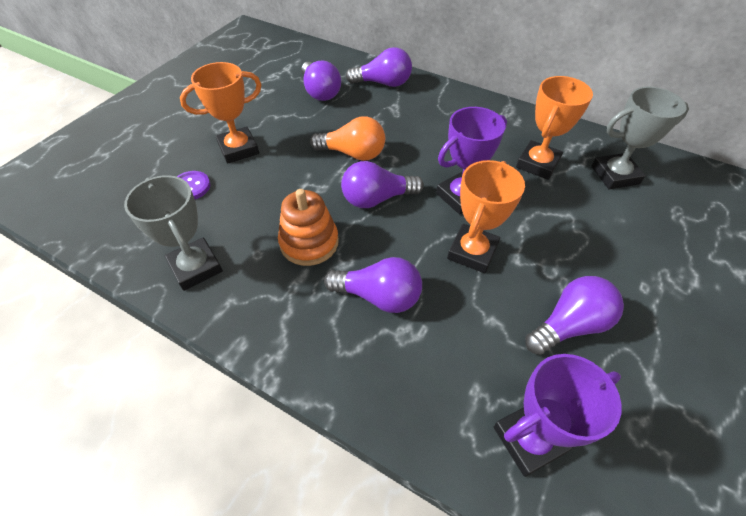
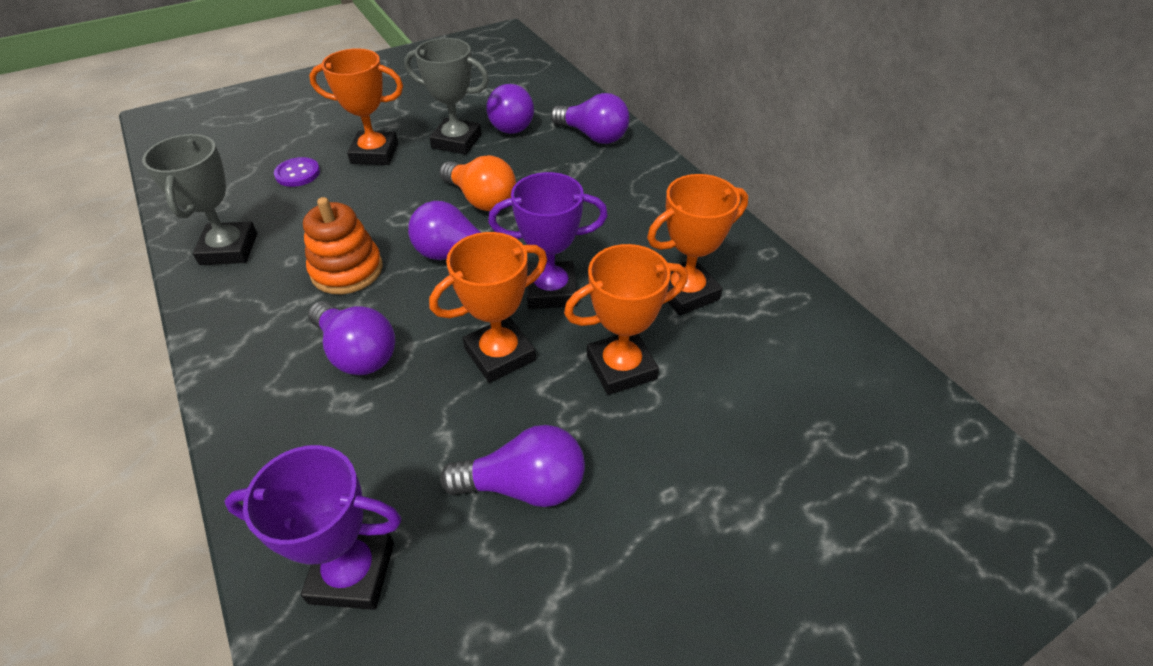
camera: 30 degrees right, 5 degrees down
(548, 226) = (621, 367): none -> orange trophy
(615, 175) = (778, 347): grey trophy -> grey trophy (456, 141)

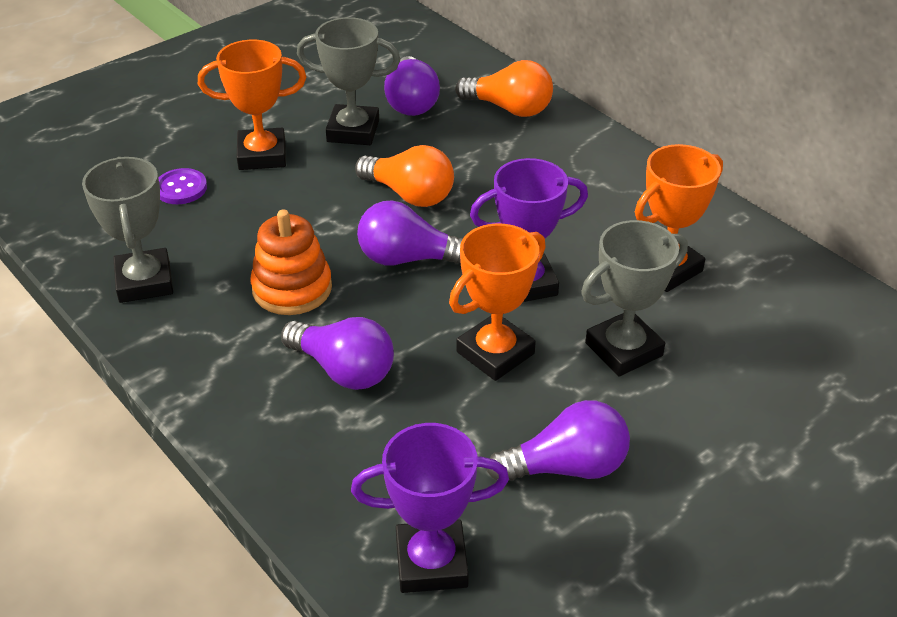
camera: 10 degrees left, 5 degrees down
(593, 136) = (509, 108): purple light bulb -> orange light bulb
(621, 367) = (623, 349): orange trophy -> grey trophy

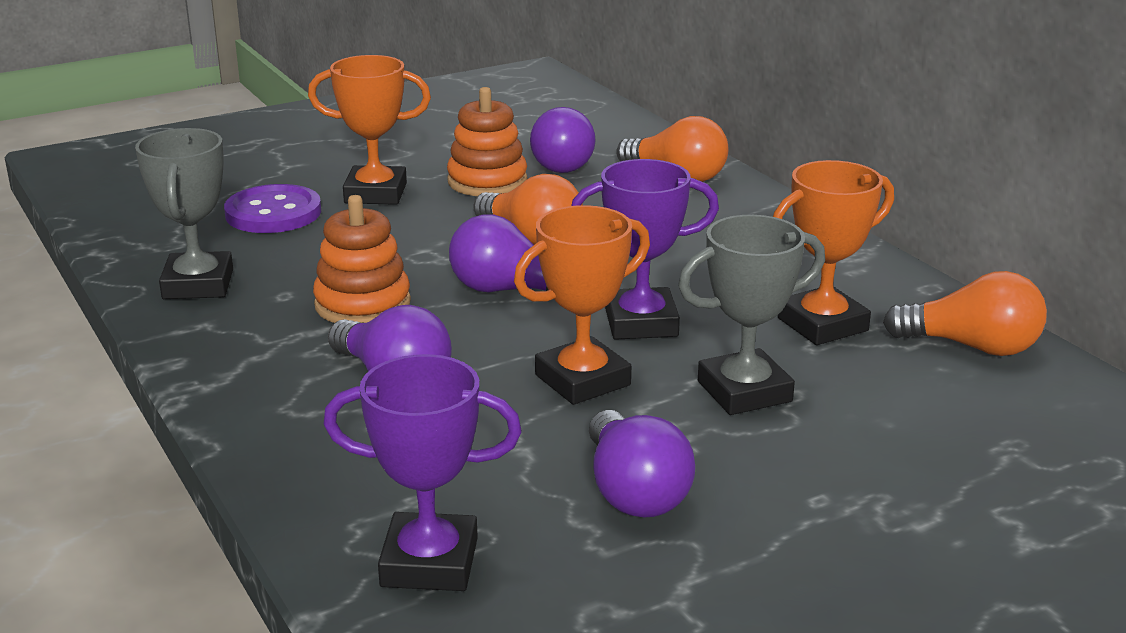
camera: 10 degrees right, 15 degrees down
(181, 188) = (273, 213): purple button -> purple button, size x1.59
(353, 131) = (487, 181): grey trophy -> orange stacking toy
(566, 467) = (634, 492): purple light bulb -> purple light bulb turned 75 degrees clockwise
(784, 279) = (972, 347): none -> orange light bulb

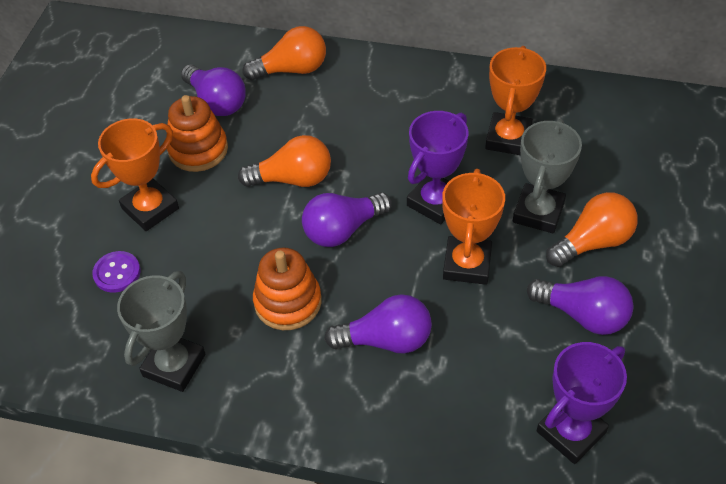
camera: 45 degrees left, 25 degrees up
(198, 284) = (174, 365): grey trophy -> grey trophy turned 75 degrees clockwise
(273, 213) = (117, 273): purple button -> purple button, size x0.63
(972, 347) = (580, 106): orange light bulb -> orange light bulb (592, 242)

